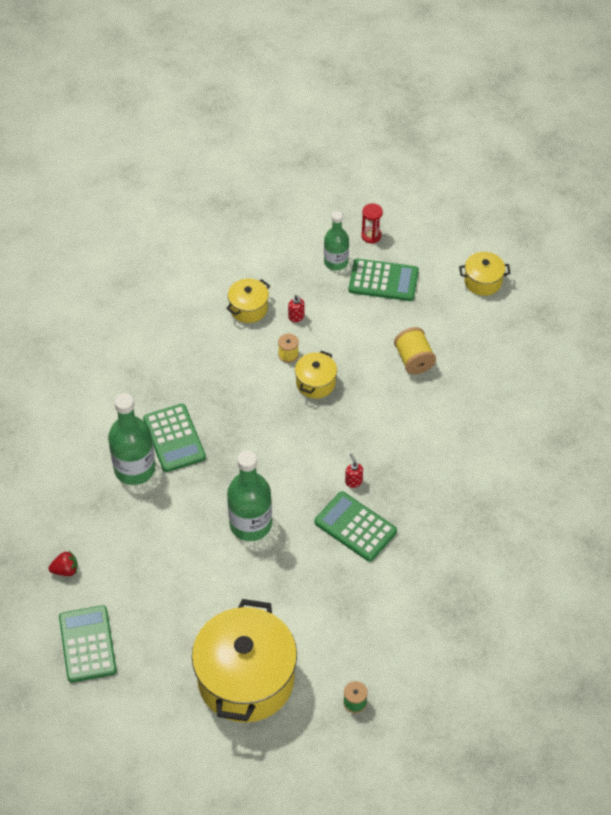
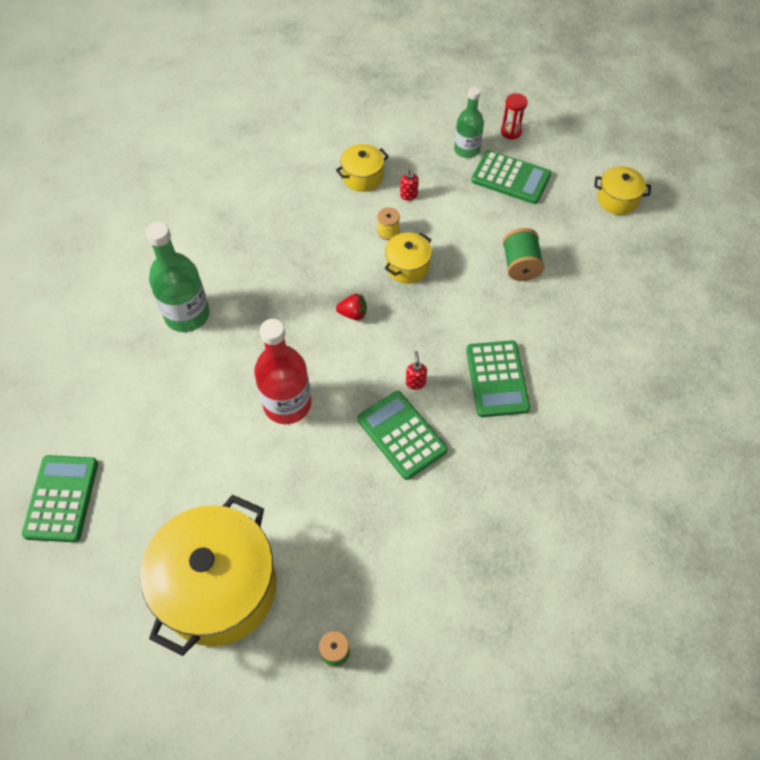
camera: 15 degrees right, 5 degrees up
(65, 570) = (73, 408): red strawberry -> red strawberry (353, 314)
(174, 438) = (239, 292): green calculator -> green calculator (497, 379)
(250, 524) = (287, 404): green bottle -> red bottle
(414, 360) = (520, 265): yellow spool -> green spool

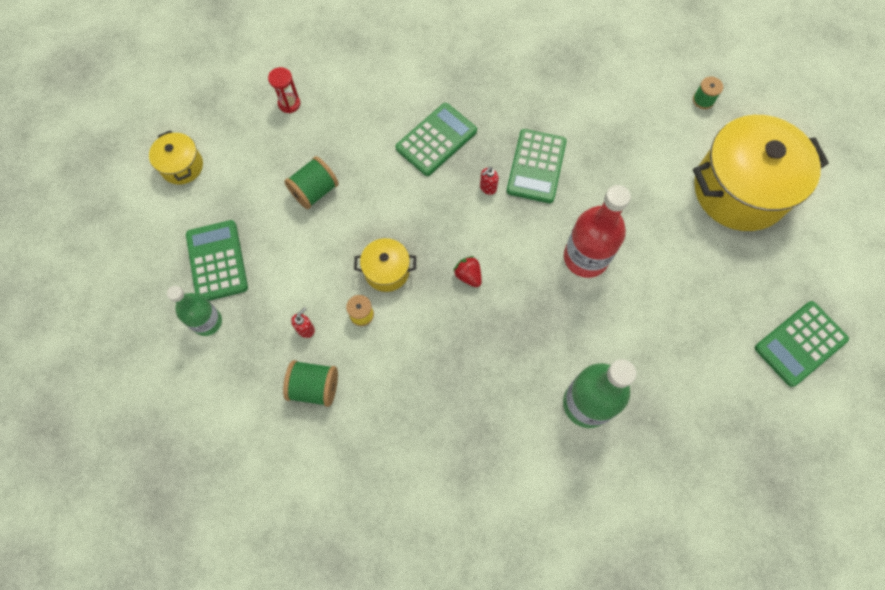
camera: 130 degrees left, 10 degrees up
(362, 177) = (314, 387): yellow pot -> green spool
(511, 132) = (153, 300): red hourglass -> red hourglass (289, 104)

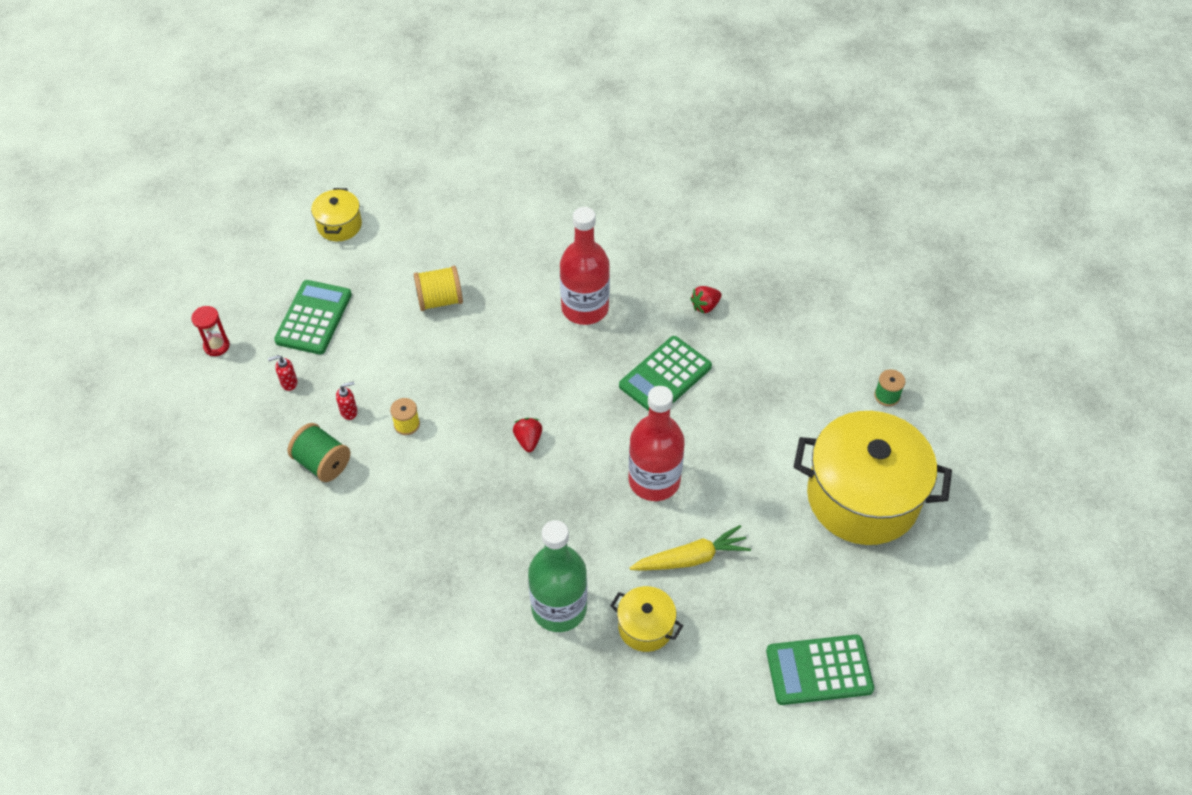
camera: 30 degrees right, 15 degrees down
(207, 322) = (270, 363): green bottle -> none
(289, 104) = (470, 215): red hourglass -> red hourglass (216, 346)
(315, 191) = (440, 300): green spool -> yellow spool
(387, 271) = (456, 399): yellow pot -> yellow pot (645, 627)
(436, 140) = (585, 308): green calculator -> red bottle
(487, 188) = (603, 373): red soap dispenser -> red soap dispenser (288, 383)
(527, 92) = (705, 306): none -> red strawberry
(654, 306) = (691, 558): none -> yellow carrot

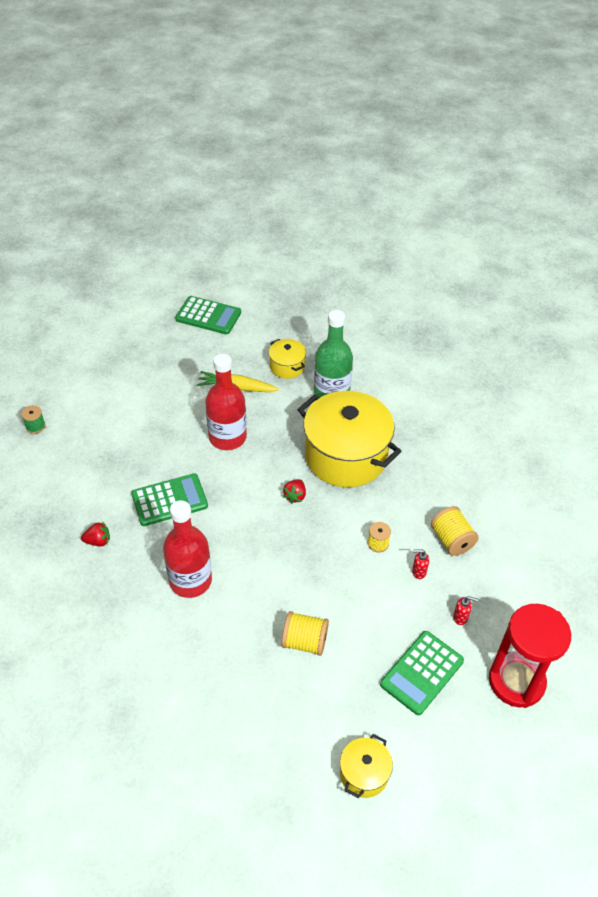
camera: 155 degrees left, 5 degrees down
(216, 346) = (516, 681): red hourglass -> red hourglass, size x2.30
(322, 463) = (451, 540): green spool -> yellow spool
(862, 497) = (109, 379): yellow pot -> yellow pot (346, 456)

